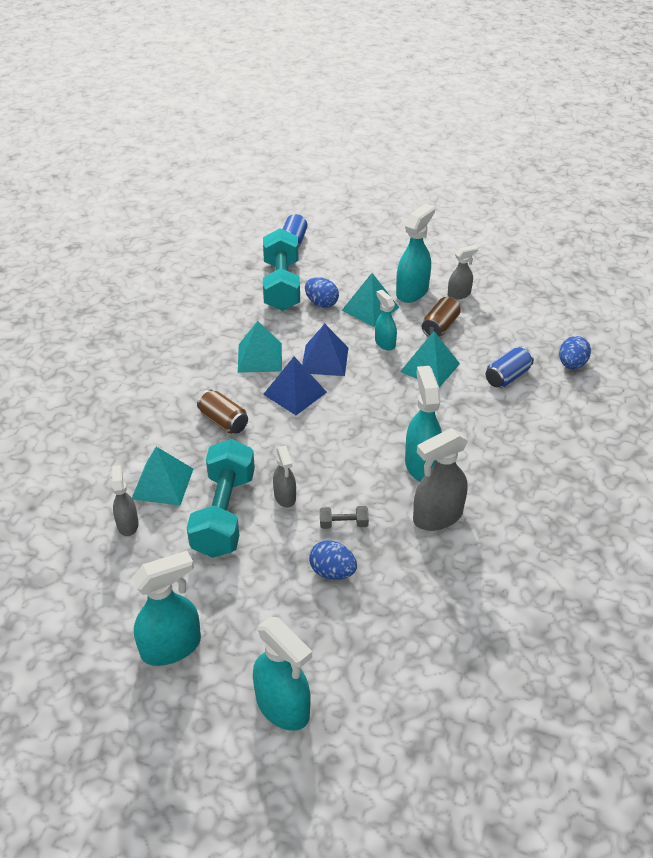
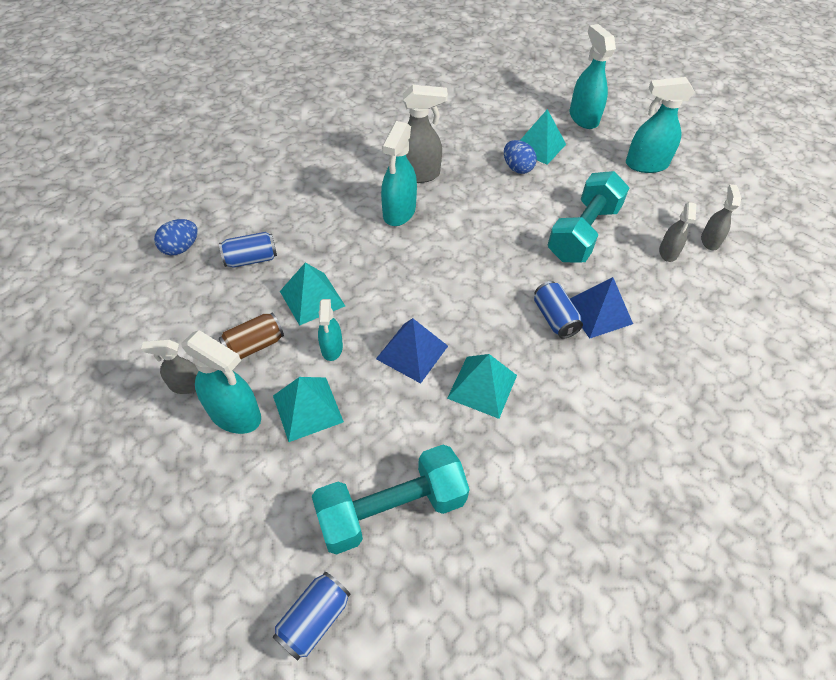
camera: 155 degrees left, 10 degrees up
(162, 483) = (631, 276): turquoise pyramid -> turquoise pyramid (539, 146)
(223, 421) = (554, 318): brown can -> blue can
(281, 285) = (391, 509): turquoise dumbbell -> turquoise dumbbell turned 45 degrees clockwise
(285, 497) = (527, 228): grey spray bottle -> grey spray bottle (710, 241)
(295, 393) = (467, 322): blue pyramid -> blue pyramid (598, 312)
(321, 303) = (360, 446): blue egg -> none
(343, 524) = (491, 193): grey dumbbell -> none
(412, 292) = (235, 415): turquoise spray bottle -> turquoise spray bottle turned 120 degrees counterclockwise

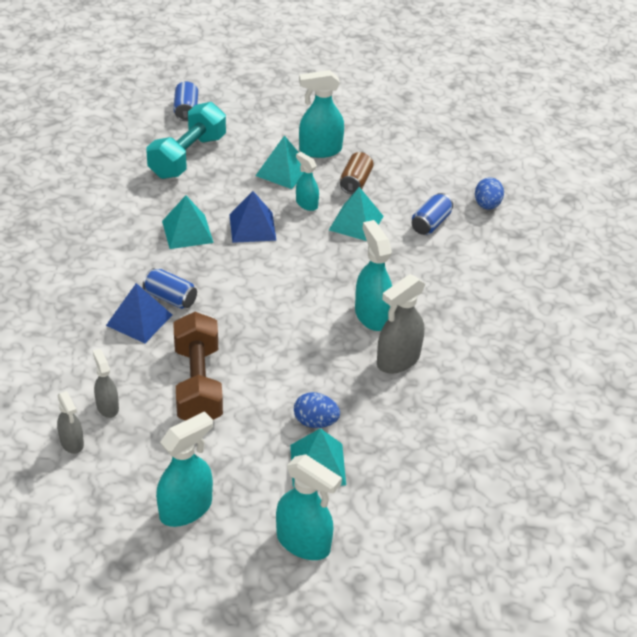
camera: 140 degrees right, 10 degrees down
(186, 385) = (366, 148): grey spray bottle -> none
(583, 233) = (198, 384): turquoise dumbbell -> brown dumbbell

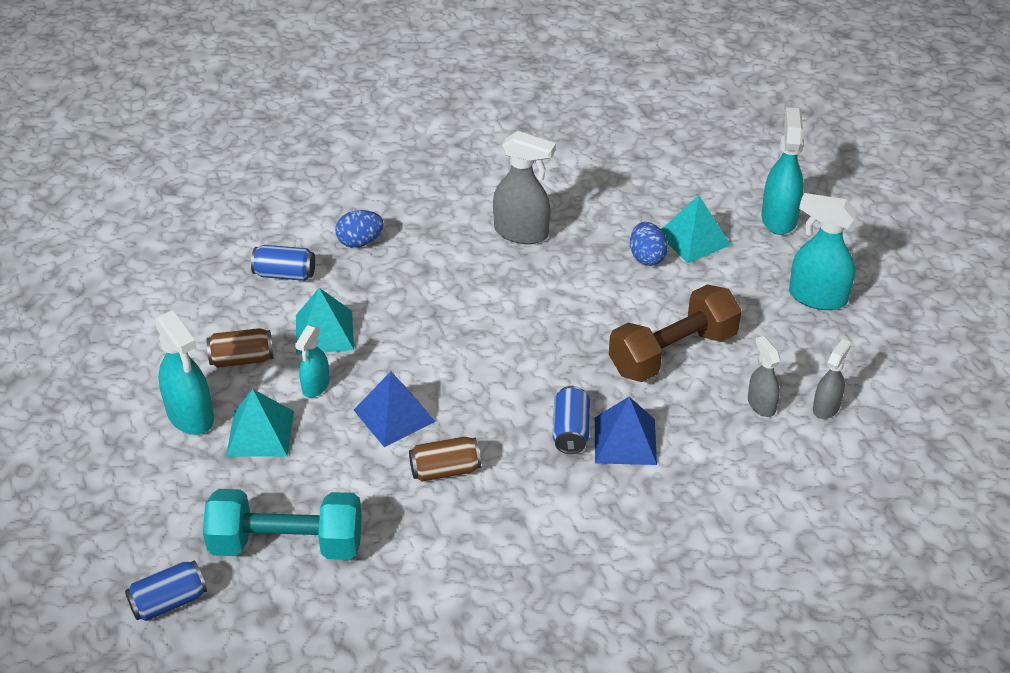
camera: 115 degrees left, 0 degrees up
(107, 407) = (761, 404): grey spray bottle -> grey spray bottle turned 120 degrees clockwise
(187, 231) = (445, 470): turquoise pyramid -> brown can
(372, 315) = (472, 269): turquoise spray bottle -> none
(487, 205) = (221, 242): blue egg -> blue egg (360, 242)

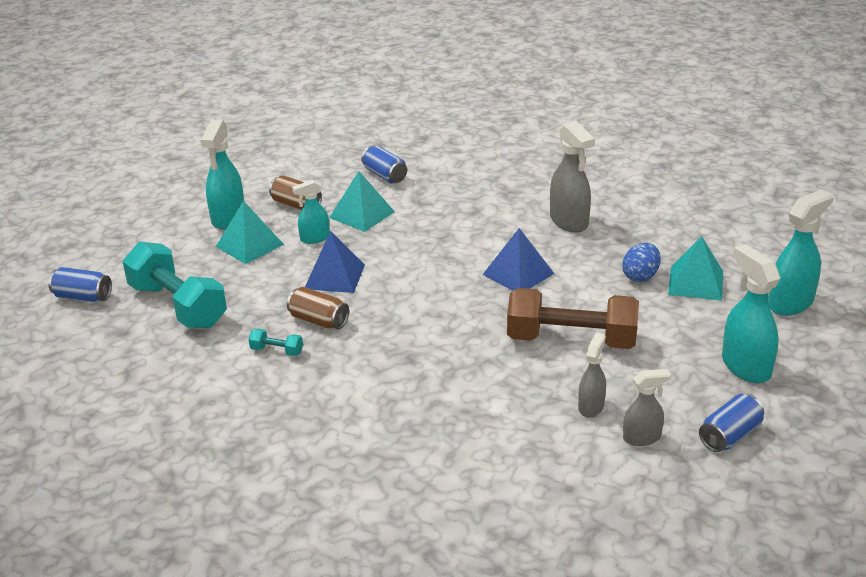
camera: 45 degrees right, 10 degrees down
(360, 242) = (454, 179): blue egg -> none
(451, 525) = (277, 351): none -> turquoise dumbbell
(570, 431) = (429, 345): blue can -> blue can (729, 436)
(625, 440) = (457, 370): blue pyramid -> blue pyramid (518, 274)

